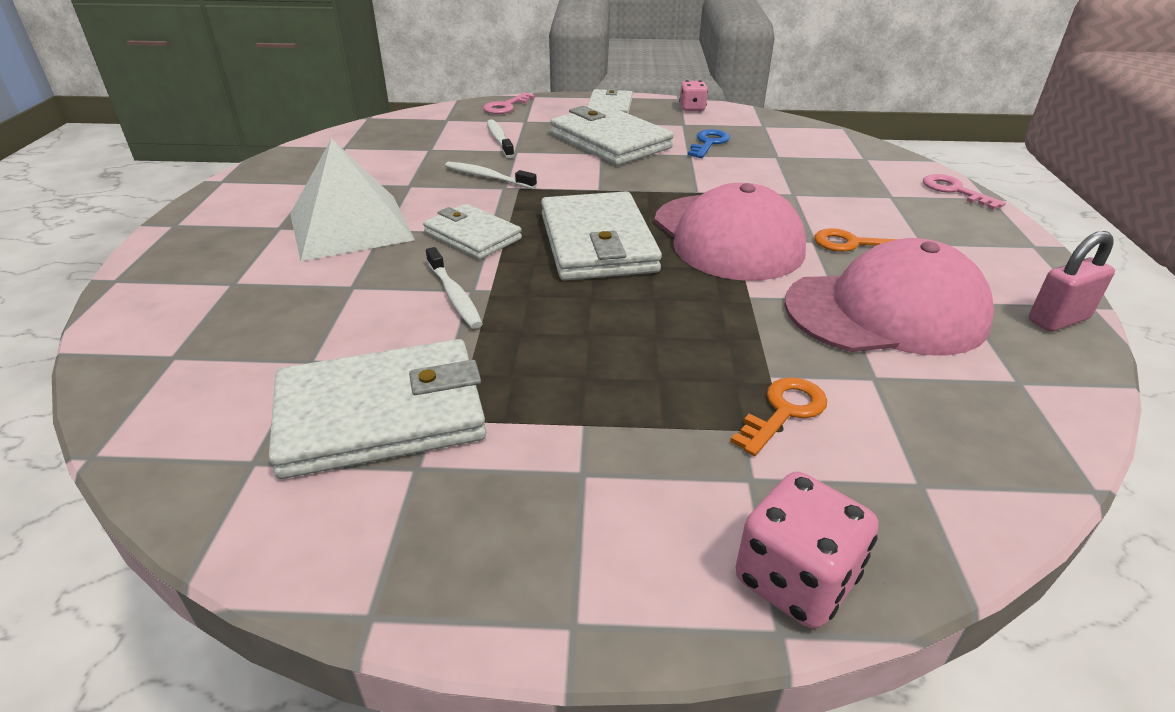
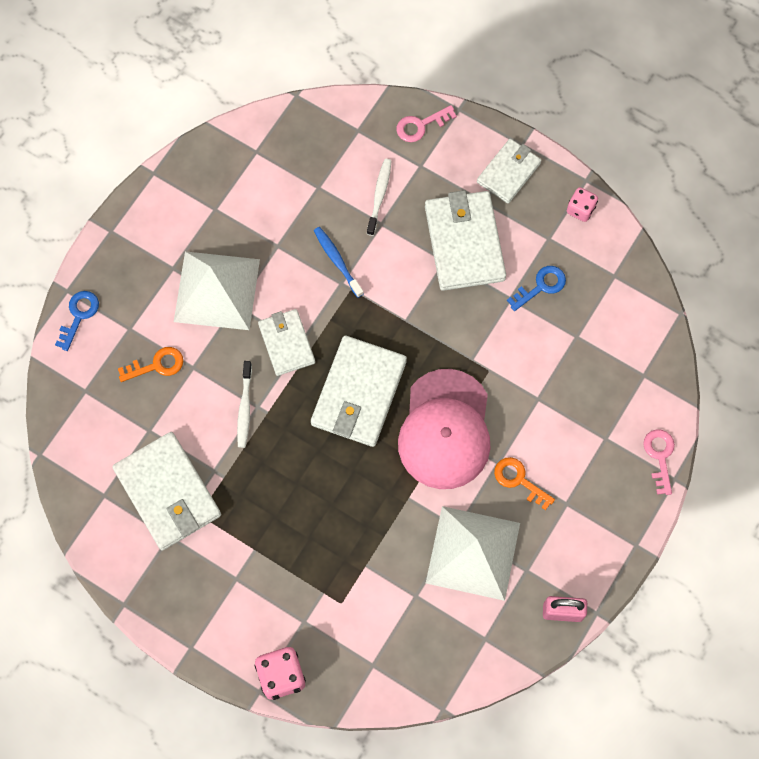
camera: 30 degrees right, 35 degrees up
(141, 294) = (79, 315): none -> blue key
(381, 414) = (168, 492): white wallet -> white wallet turned 45 degrees clockwise
(487, 177) = (337, 261): white toothbrush -> blue toothbrush
(784, 412) = (351, 593): orange key -> orange key (156, 365)
(886, 312) = (473, 553): pink cap -> white pyramid

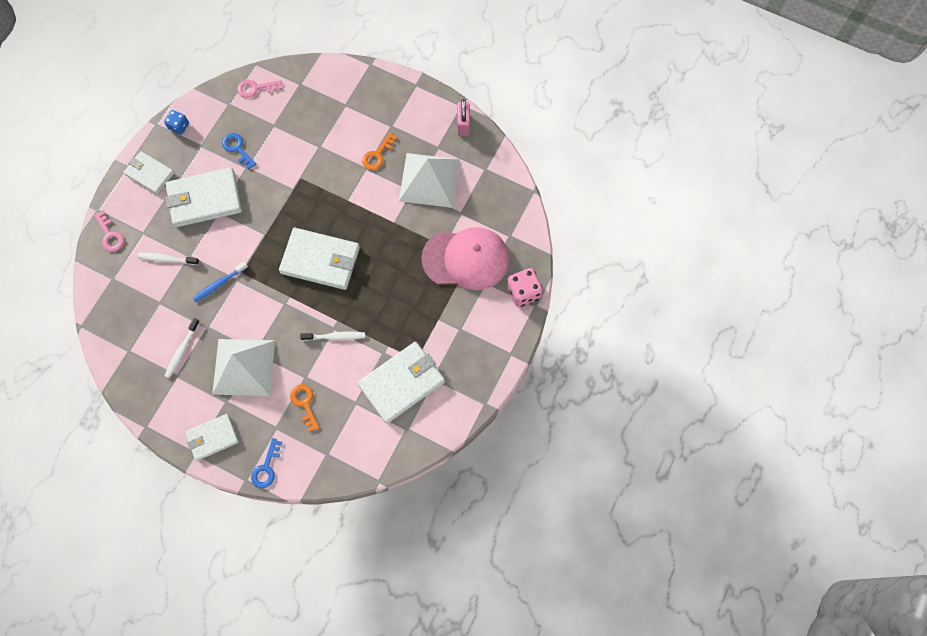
camera: 95 degrees left, 0 degrees up
(79, 315) = (266, 468): blue key -> blue key turned 90 degrees counterclockwise
(248, 214) = (182, 350): none -> white toothbrush
(286, 343) = (284, 313): white wallet -> white wallet (212, 437)
(445, 430) = (344, 202): pink cap -> pink cap (466, 259)
(580, 209) = (179, 126): pink dice -> blue dice
(659, 456) = (356, 73): pink key -> pink key (255, 88)

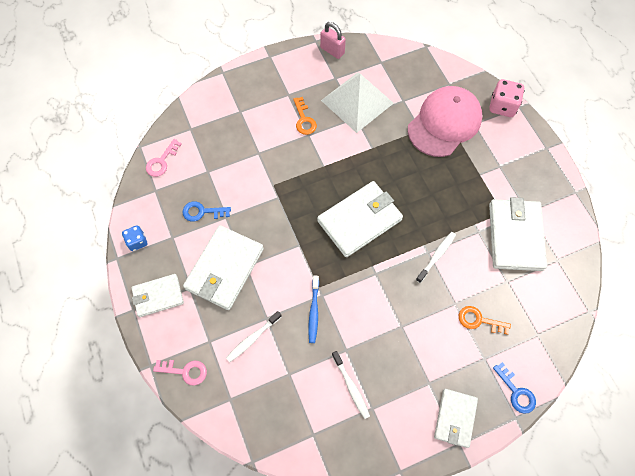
camera: 50 degrees left, 5 degrees down
(244, 367) = (408, 345): white pyramid -> none

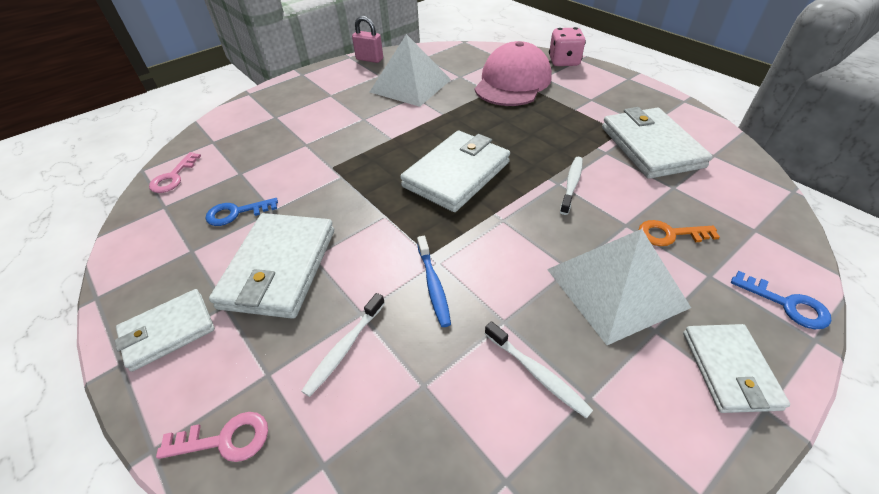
camera: 15 degrees left, 20 degrees down
(137, 242) = (133, 269): blue dice -> none
(304, 119) = (354, 108): orange key -> none
(422, 348) = (616, 287): none -> white pyramid

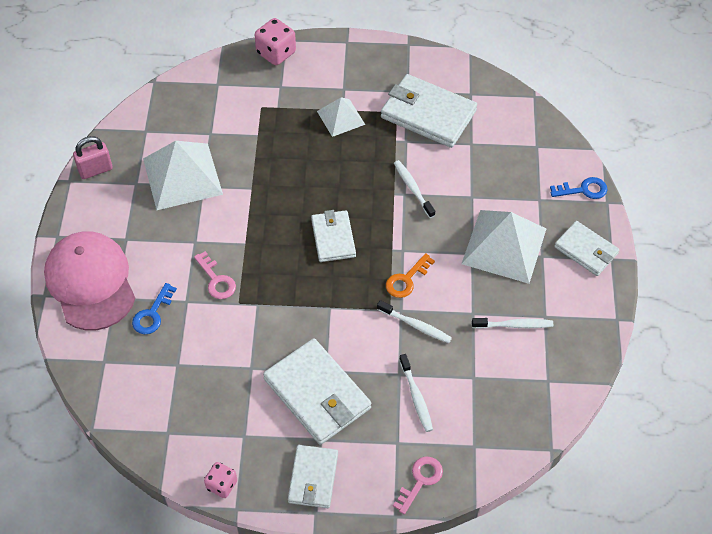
camera: 50 degrees left, 10 degrees up
(121, 270) = (222, 485): none -> pink dice
(173, 177) = (130, 411): pink key -> pink key (216, 280)
(236, 213) = (229, 390): blue key -> blue key (152, 314)
(433, 285) = (416, 325): blue toothbrush -> white toothbrush
(456, 174) = (333, 238): white wallet -> white wallet, size x0.61
(512, 82) = (263, 110): pink cap -> pink cap (90, 282)
(566, 112) = (340, 117): none -> white pyramid
(670, 234) = (499, 185): orange key -> orange key (406, 280)

